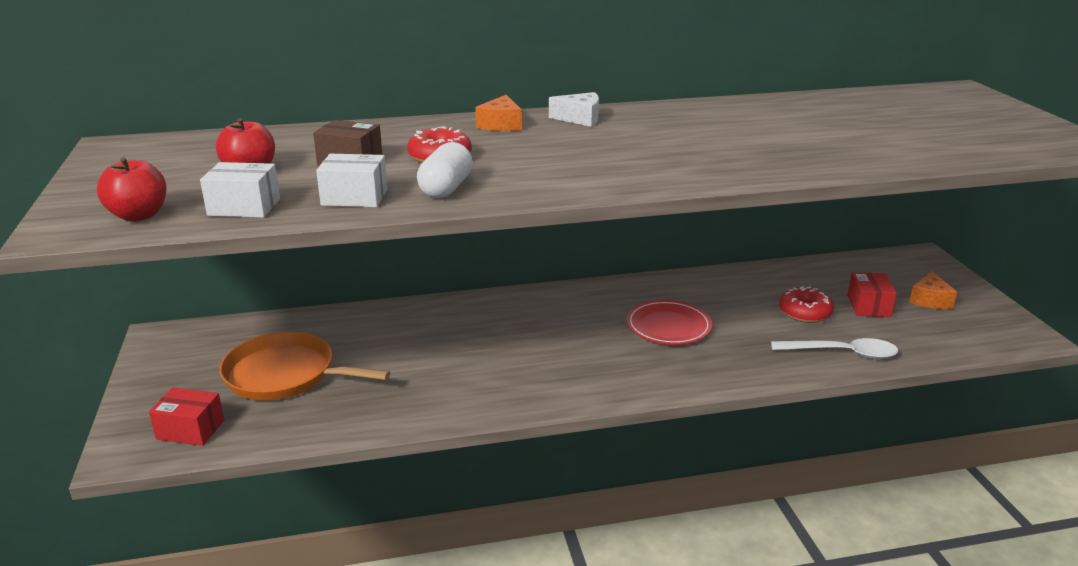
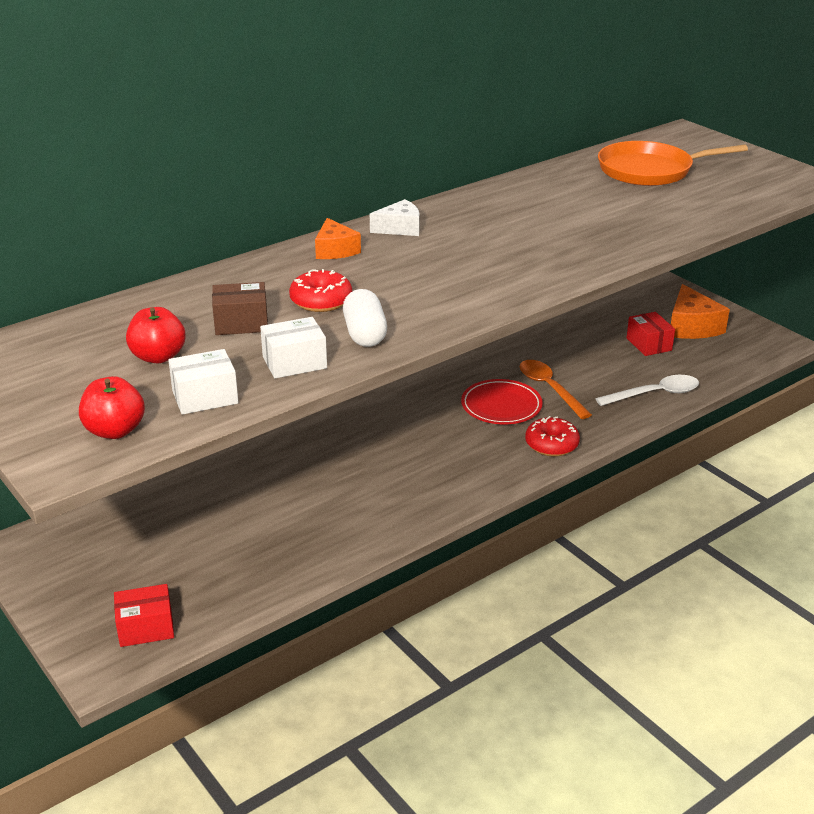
camera: 25 degrees left, 5 degrees up
(285, 375) = (188, 549): orange pan -> orange pan (649, 170)
(730, 322) = (549, 388): none -> orange spoon
(804, 313) = (603, 364): red donut -> red donut (551, 444)
(930, 300) = (691, 326): orange cheese -> orange cheese, size x1.58

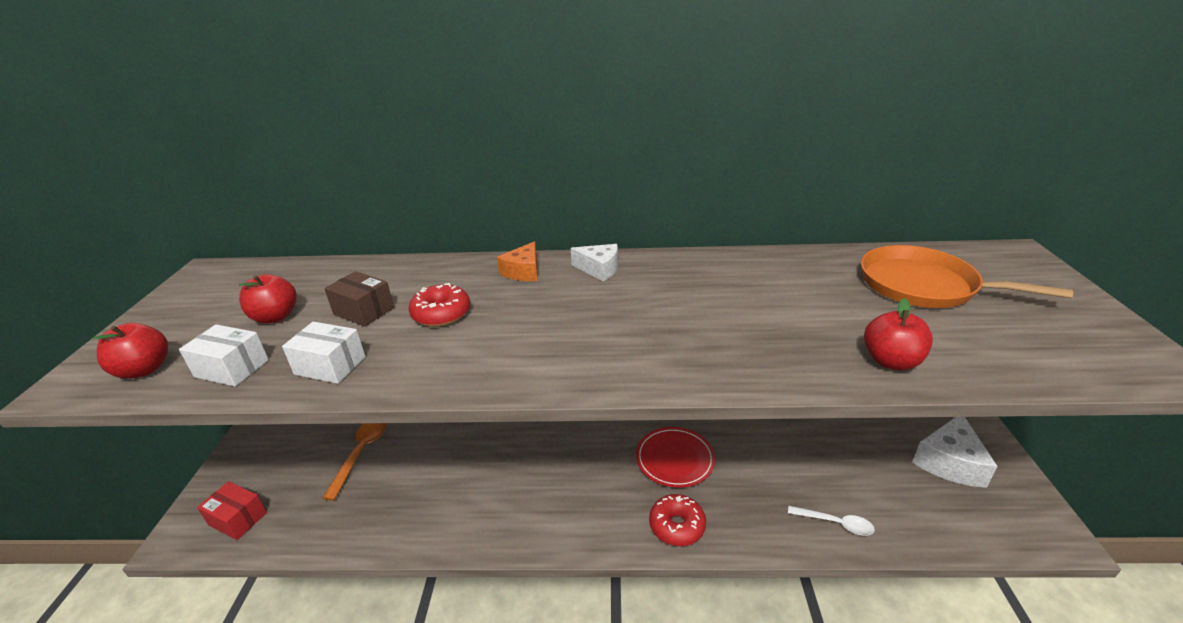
camera: 40 degrees right, 0 degrees up
(365, 334) = (417, 362): white capsule -> none
(549, 388) = (734, 463): orange spoon -> orange spoon (361, 452)
(649, 344) = (881, 461): red box -> none
(655, 394) = (836, 523): white spoon -> white spoon, size x0.66
(681, 222) = (891, 361): none -> red apple
(691, 326) = (949, 462): orange cheese -> white cheese

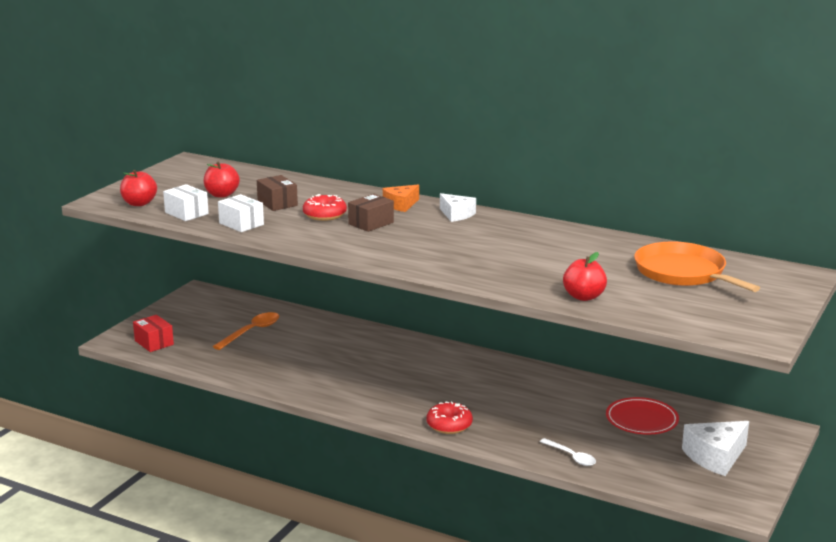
camera: 25 degrees right, 10 degrees down
(512, 311) = (371, 223): none -> brown box
(674, 459) = (484, 395): red plate -> red plate (641, 420)

